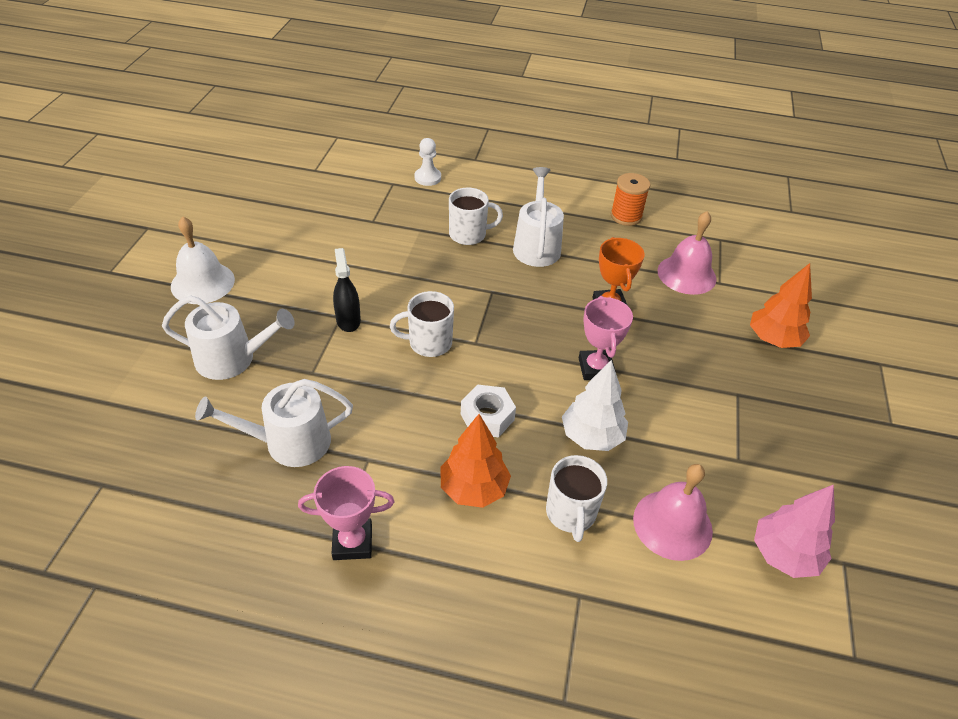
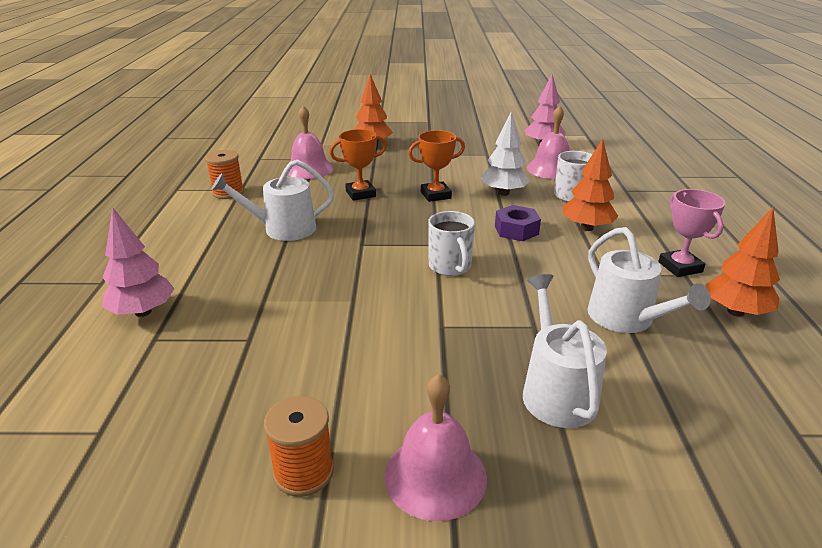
camera: 100 degrees left, 15 degrees down
(202, 283) = (435, 476): white bell -> pink bell
(239, 235) = (303, 472): none -> orange spool
(253, 545) = (735, 312): none -> orange tree
(348, 320) = (444, 319): black spray bottle -> none
(427, 178) = (143, 312): white pawn -> pink tree
(468, 234) = (269, 267): white mug -> none
(487, 417) = (516, 230): white nut -> purple nut
(595, 368) = (435, 195): pink trophy -> orange trophy

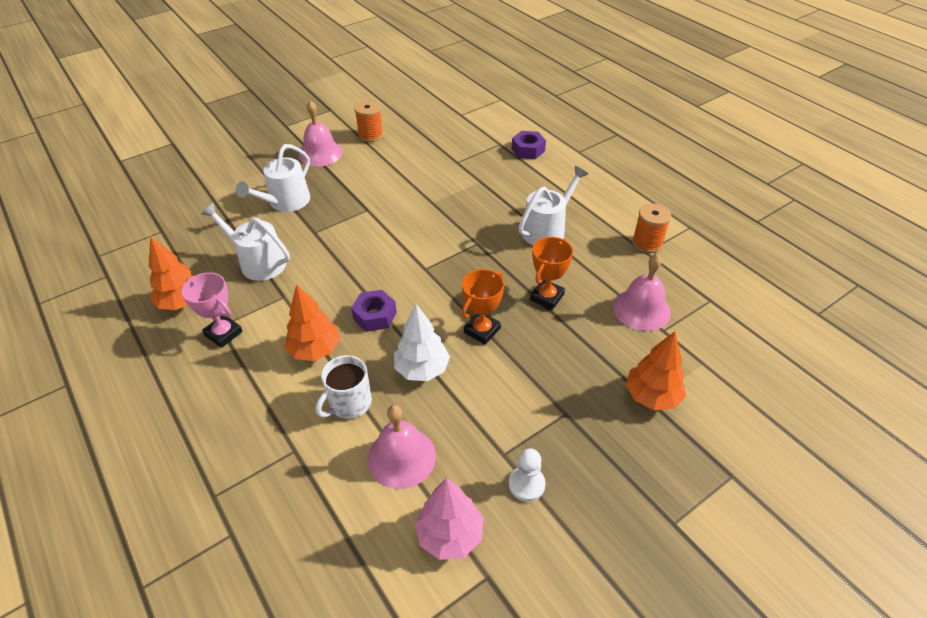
camera: 145 degrees right, 15 degrees up
(143, 312) = (528, 150): pink tree -> purple nut
(450, 266) = (397, 252): white mug -> none
(485, 144) = (526, 484): none -> white pawn
(556, 391) = (286, 202): white watering can -> white watering can turned 75 degrees clockwise

